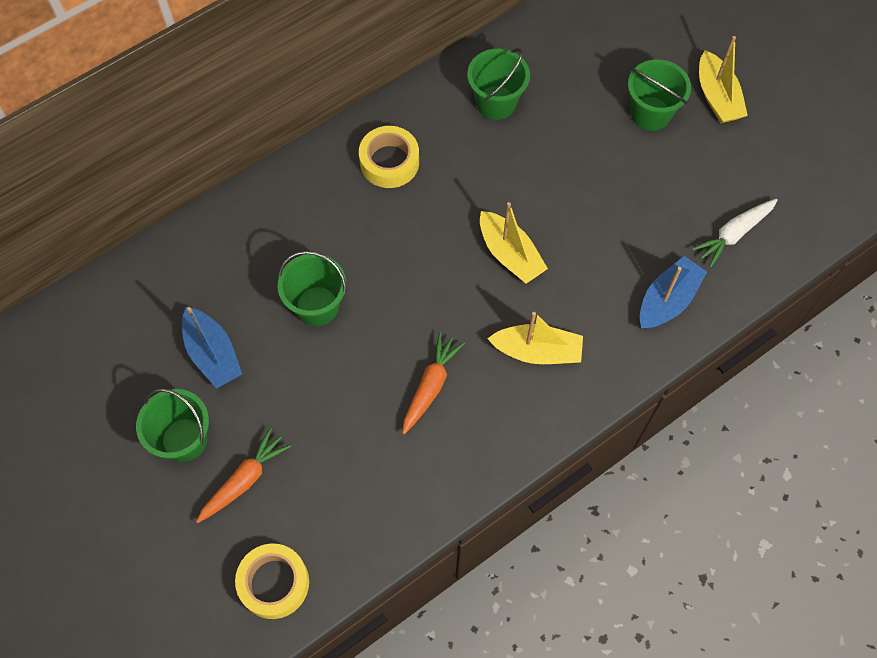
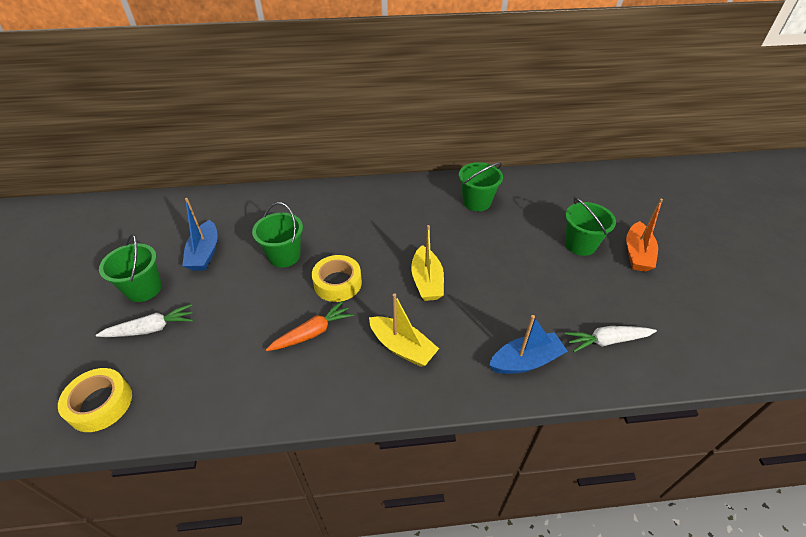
camera: 30 degrees right, 20 degrees down
(244, 480) = (151, 328): orange carrot -> white carrot
(389, 162) = (389, 205): yellow tape -> yellow tape (337, 283)
(717, 97) = (637, 254): yellow boat -> orange boat

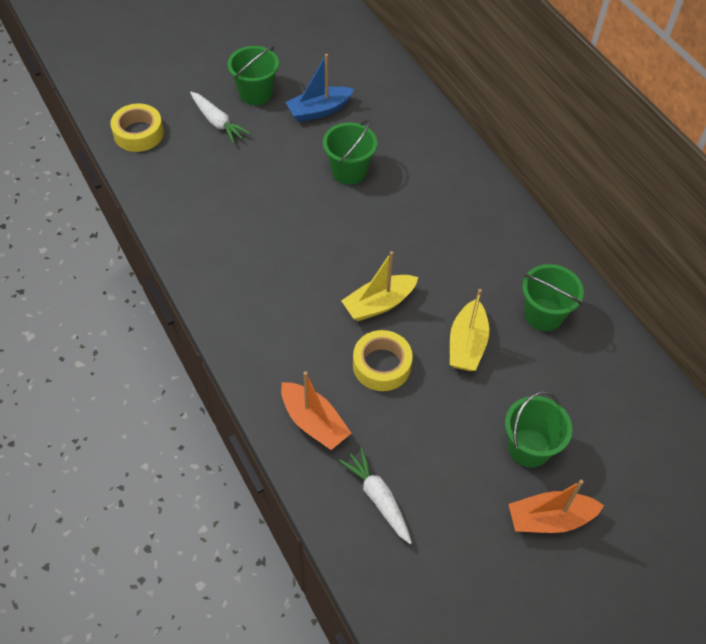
camera: 65 degrees right, 10 degrees up
(312, 332) = (266, 235): orange carrot -> none
(337, 283) = (336, 229): yellow tape -> yellow tape (381, 365)
(402, 347) = (282, 311): yellow boat -> yellow boat (467, 344)
(526, 361) = (314, 422): blue boat -> orange boat

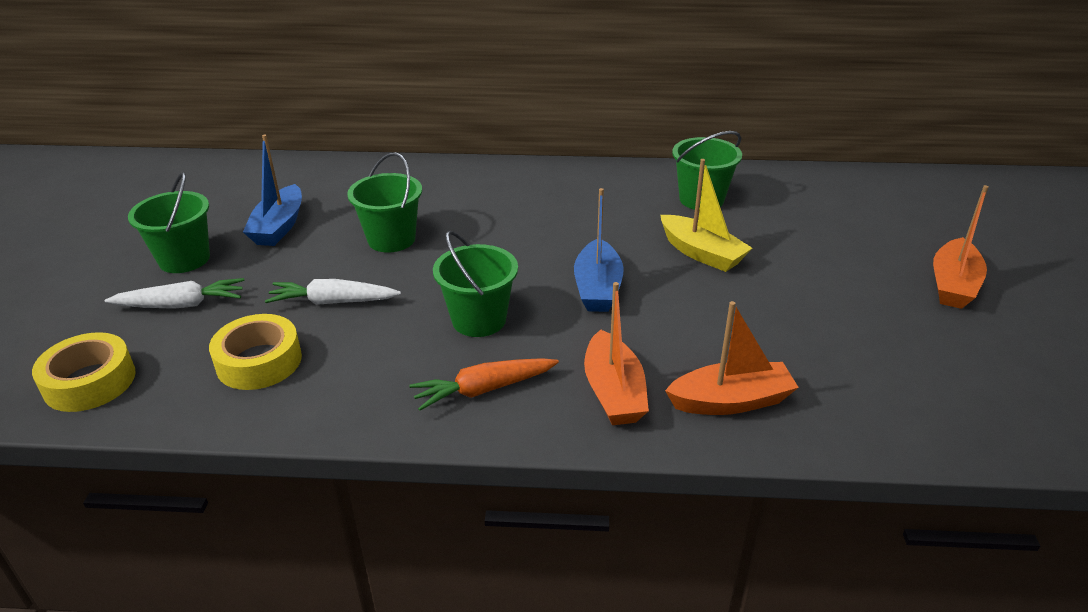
camera: 55 degrees left, 20 degrees down
(242, 297) = (483, 390): none -> orange carrot
(282, 359) = (613, 392): none -> orange boat
(378, 498) = (873, 390): white carrot -> white carrot (332, 302)
(379, 304) = (597, 288): yellow boat -> blue boat
(381, 365) = (685, 318): yellow tape -> yellow tape (259, 361)
(529, 448) = (858, 265): green bucket -> green bucket (479, 320)

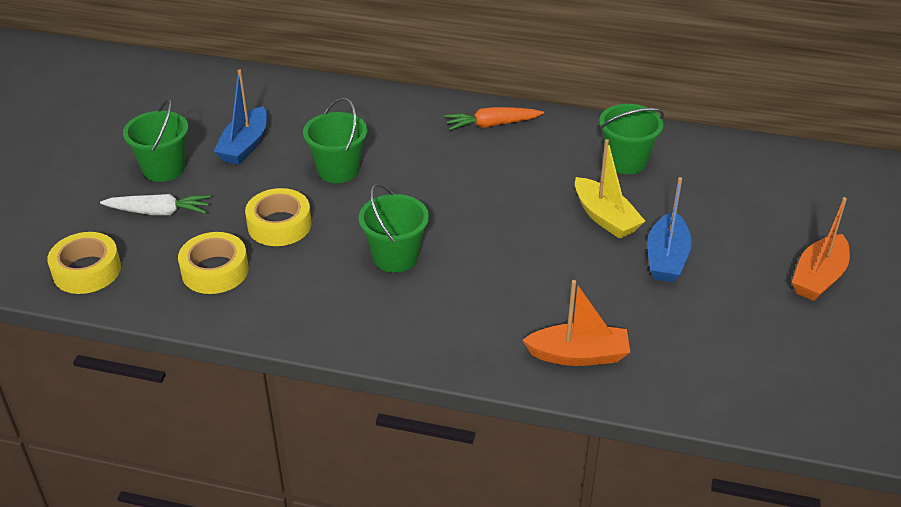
camera: 10 degrees right, 5 degrees up
(332, 302) = (279, 225): white carrot -> yellow tape
(483, 390) = (384, 318): orange carrot -> orange carrot (491, 125)
(597, 288) = (502, 240): blue boat -> blue boat (666, 258)
(613, 392) = (487, 335): orange boat -> none

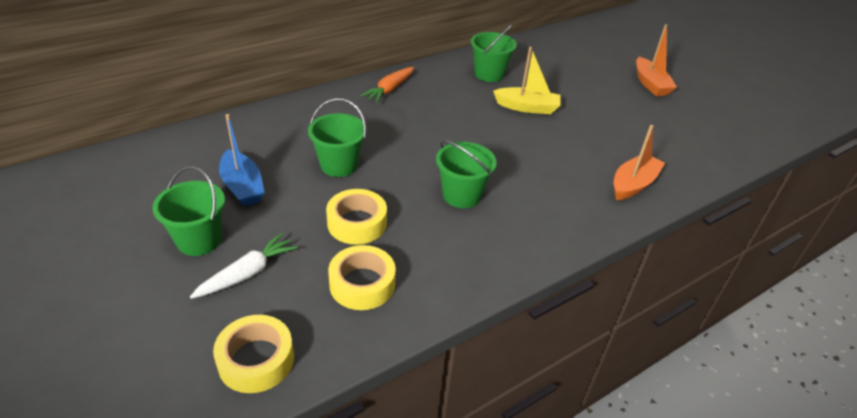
camera: 50 degrees left, 0 degrees up
(666, 258) = (585, 111): blue boat -> none

